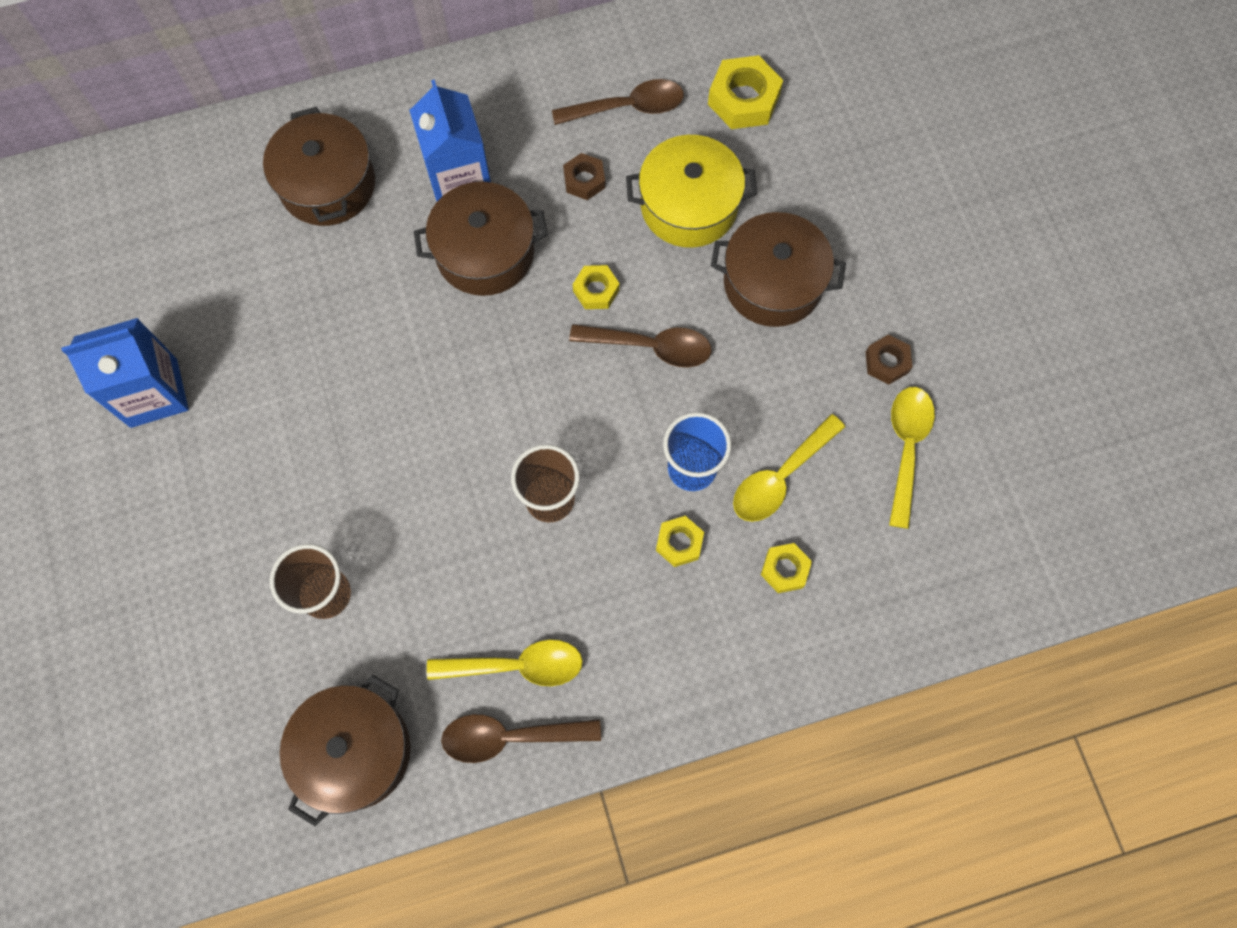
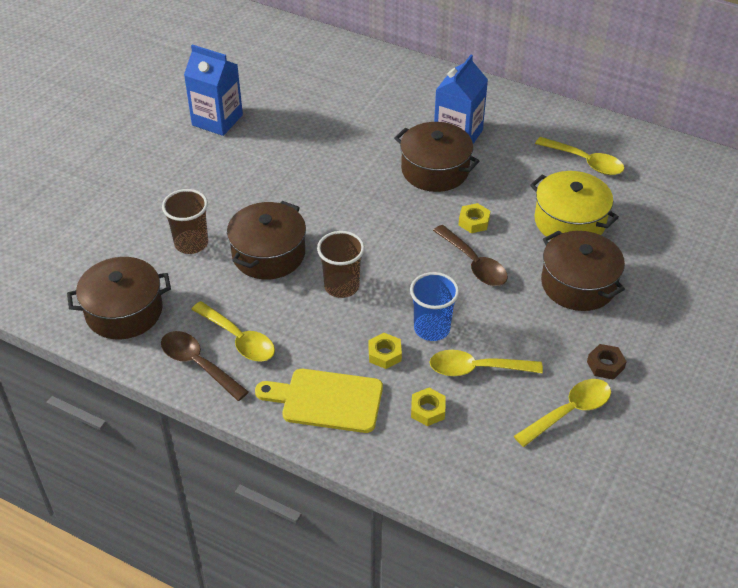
camera: 45 degrees right, 25 degrees down
(327, 184) = (391, 98): brown pot -> brown pot (268, 254)
(584, 180) = (524, 175): brown nut -> none
(628, 107) = (585, 162): brown spoon -> yellow spoon
(682, 652) = (326, 400): none -> yellow cutting board
(743, 99) = (658, 198): yellow nut -> none

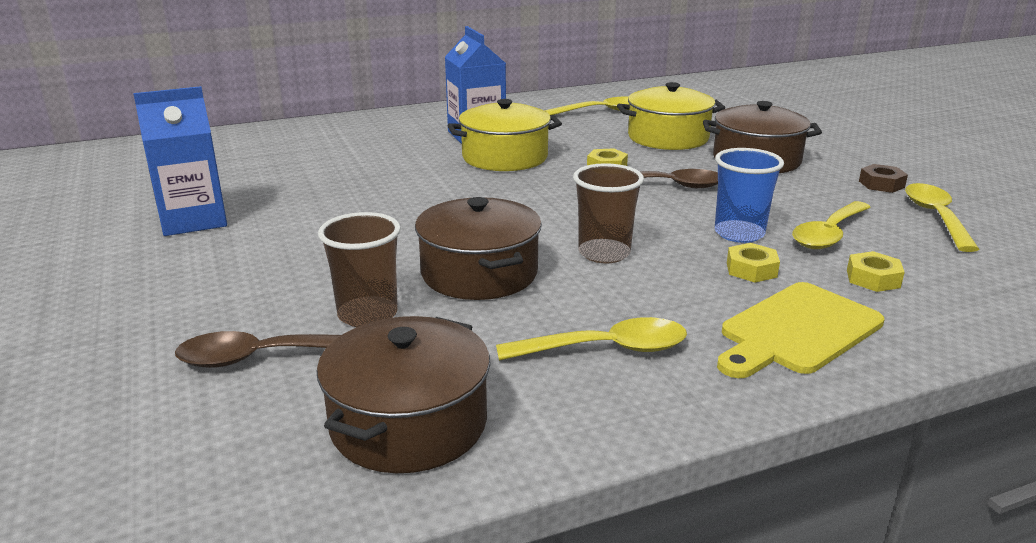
camera: 50 degrees left, 20 degrees down
(198, 364) = (616, 401): brown spoon -> brown spoon (264, 357)
(435, 170) = (505, 157): brown pot -> yellow pot

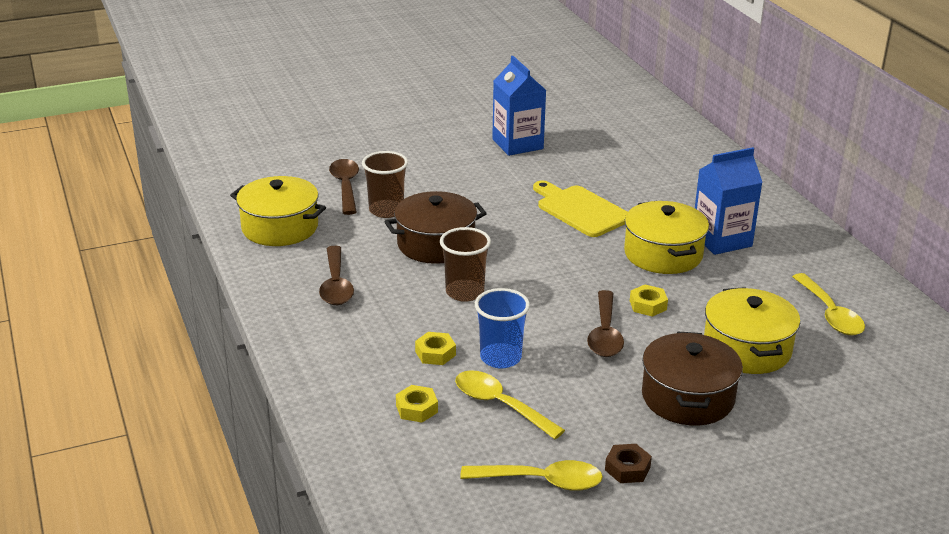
camera: 90 degrees right, 5 degrees up
(408, 423) = (280, 227): brown pot -> yellow pot
(606, 349) = (336, 285): yellow spoon -> brown spoon
(797, 331) = (345, 357): yellow cutting board -> yellow cutting board (580, 210)

